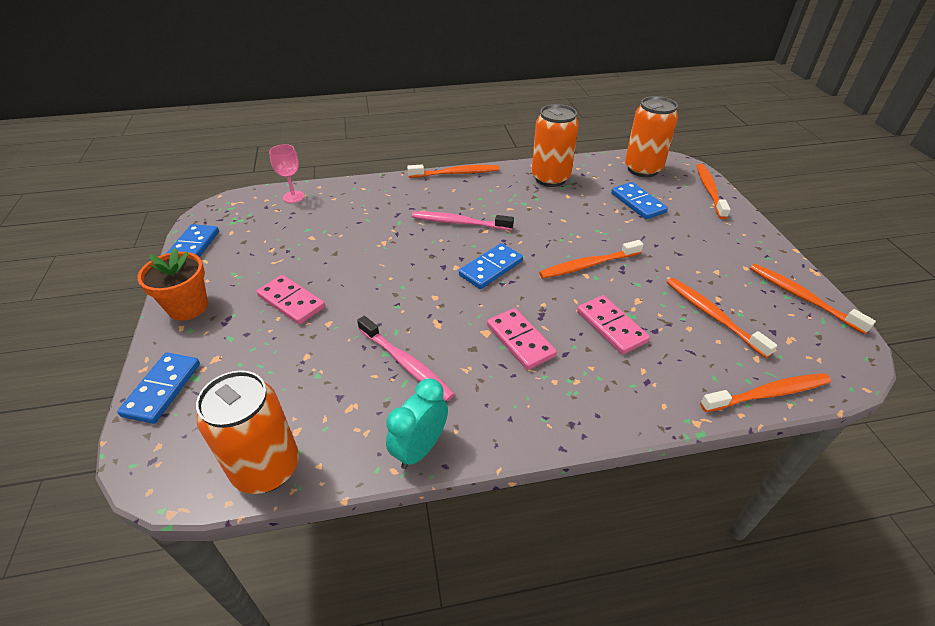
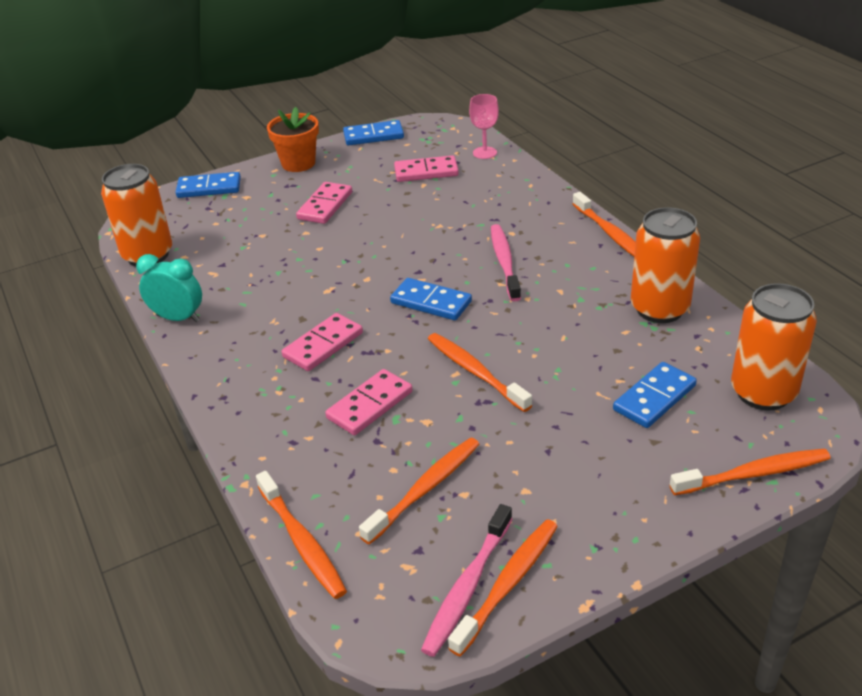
camera: 75 degrees right, 5 degrees down
(292, 231) = (426, 172): none -> pink domino
(406, 364) = (269, 286): pink toothbrush -> pink toothbrush (467, 587)

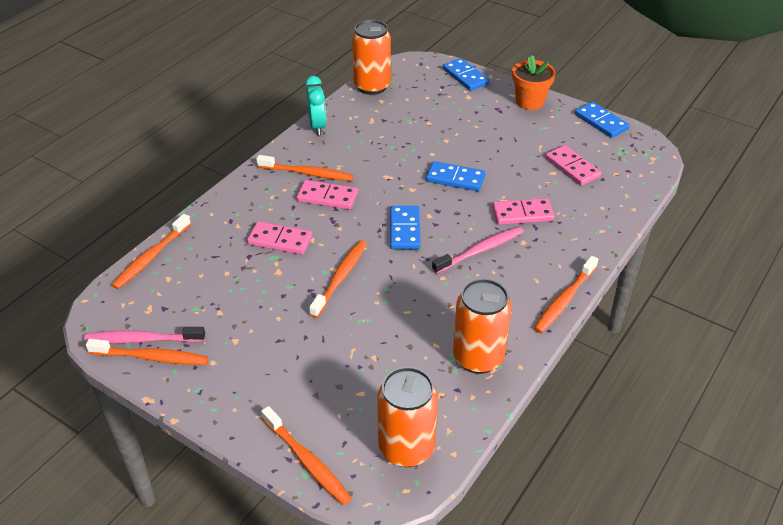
camera: 60 degrees right, 5 degrees up
(325, 206) = (485, 136): pink domino -> pink domino (522, 214)
(425, 489) = (215, 293): orange toothbrush -> orange toothbrush (307, 173)
(484, 153) = (629, 189): pink goblet -> none
(654, 398) = (364, 382): blue domino -> blue domino (455, 179)

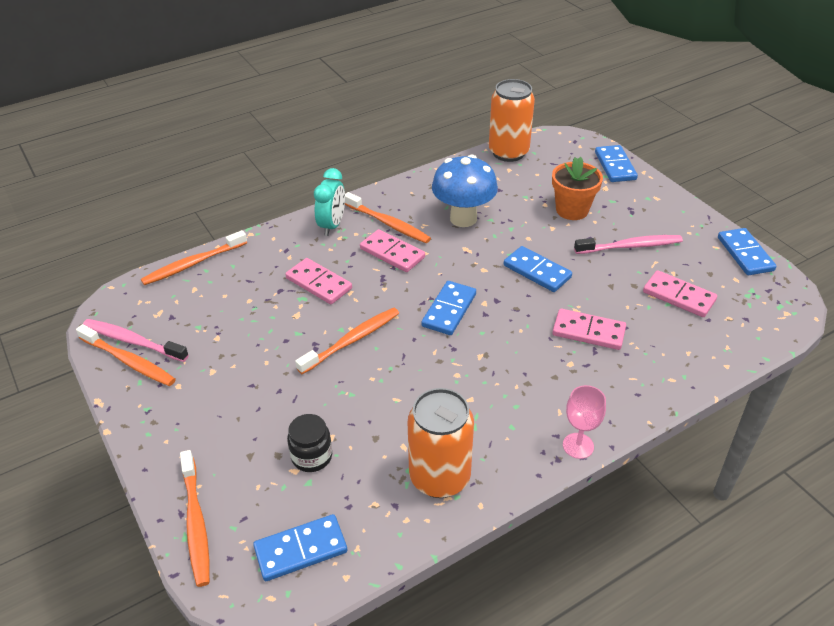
camera: 25 degrees right, 0 degrees up
(317, 126) = (428, 179): turquoise clock -> turquoise clock (332, 225)
(368, 377) = (312, 456): none -> black jar
(369, 152) = (463, 218): none -> blue mushroom
(406, 448) = (301, 550): orange can -> blue domino
(480, 250) = (516, 358): pink toothbrush -> pink toothbrush (630, 246)
(529, 102) = (672, 210): orange flower pot -> orange flower pot (572, 210)
(564, 300) = (578, 446): orange toothbrush -> pink goblet
(572, 167) = (678, 296): pink domino -> pink domino turned 45 degrees counterclockwise

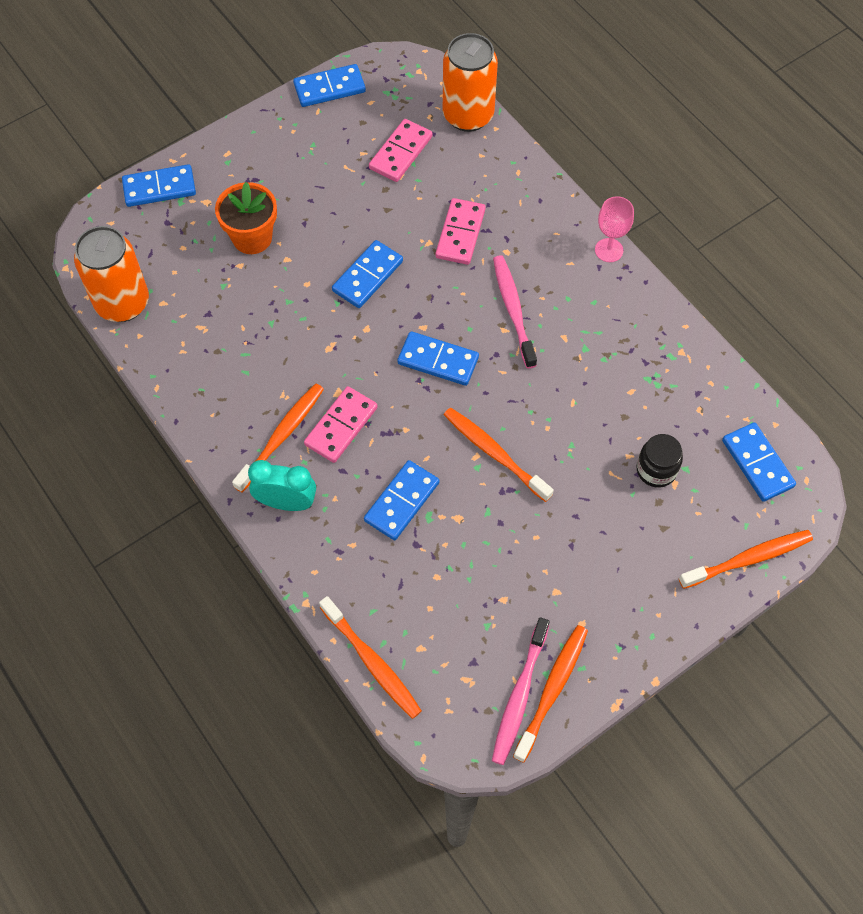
camera: 95 degrees left, 20 degrees up
(318, 283) = (402, 502): pink domino -> blue domino
(439, 477) = (662, 359): orange can -> orange can (468, 115)
(463, 218) = (270, 352): blue mushroom -> none
(630, 246) = (320, 186): pink toothbrush -> pink toothbrush (513, 310)

